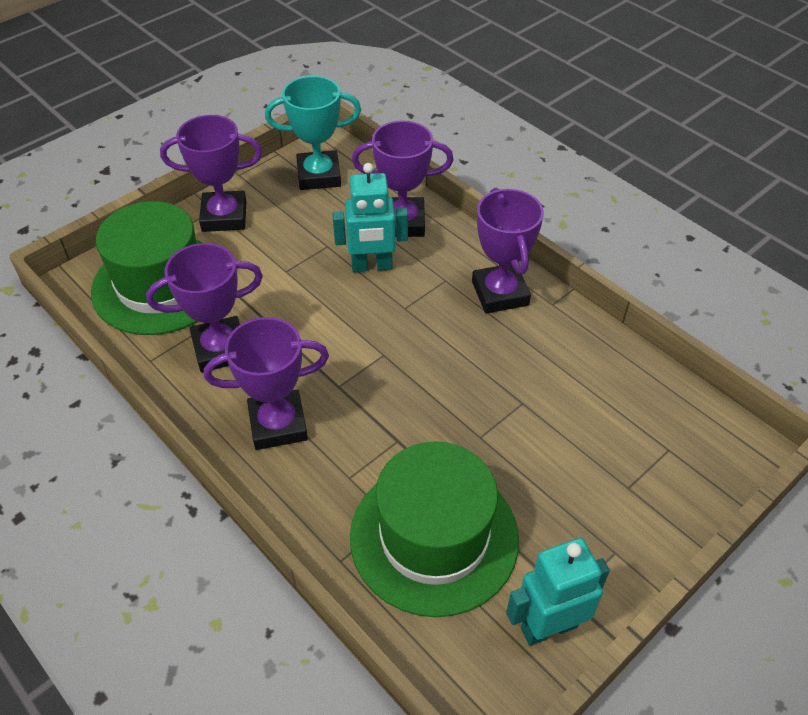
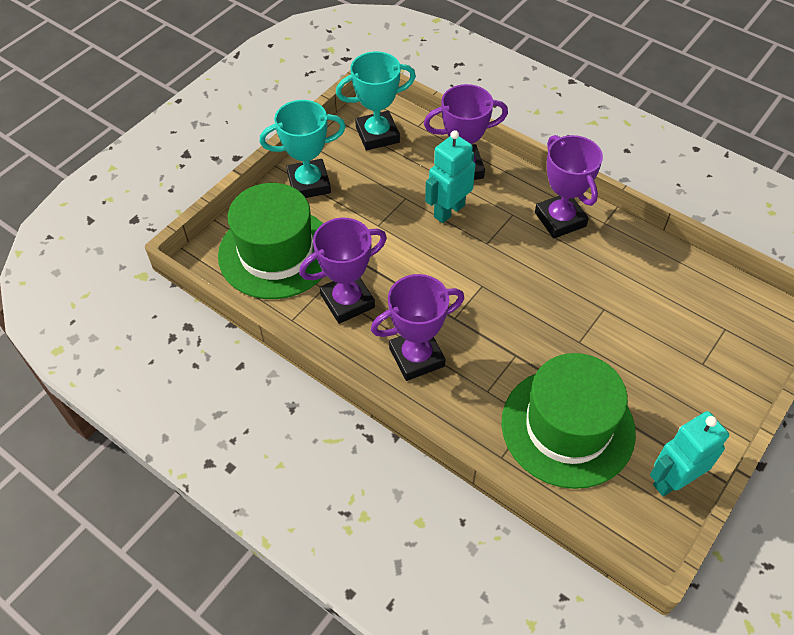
camera: 10 degrees left, 5 degrees up
(224, 216) = (309, 183): purple trophy -> turquoise trophy
(372, 266) = (449, 211): turquoise robot -> turquoise robot turned 150 degrees clockwise

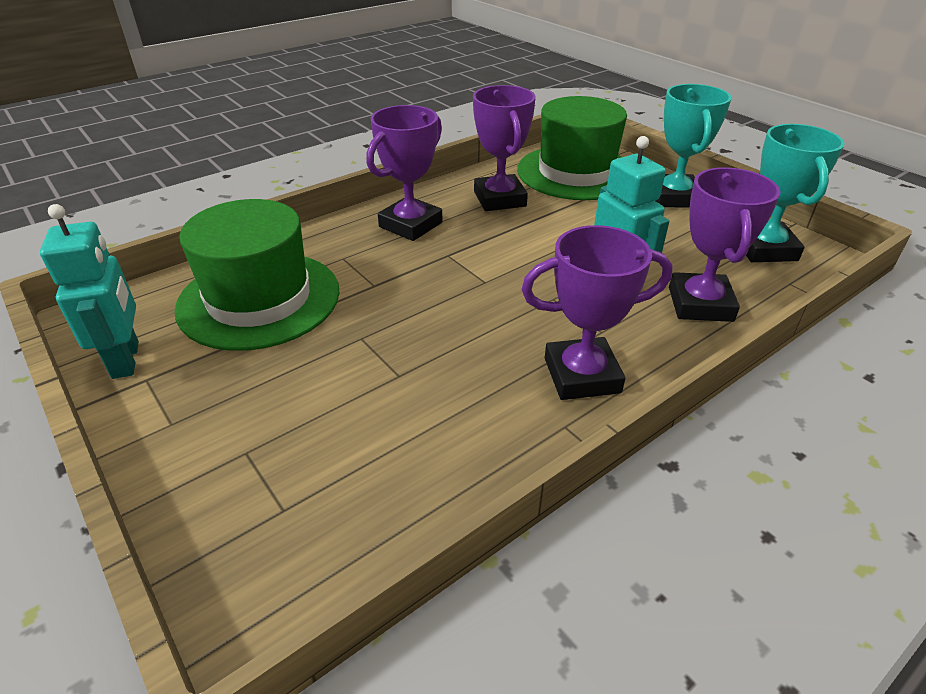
camera: 105 degrees right, 15 degrees down
(416, 357) = (410, 225): purple trophy -> purple trophy turned 45 degrees clockwise

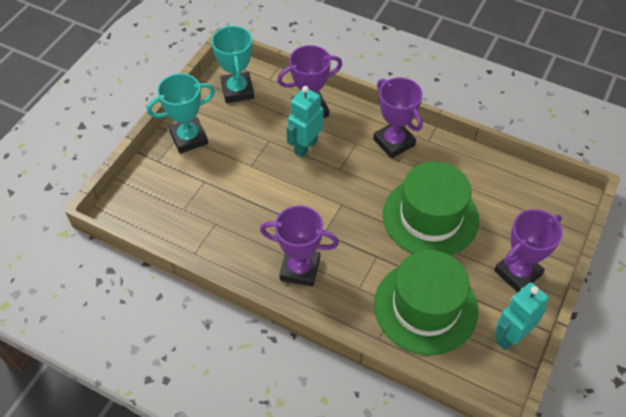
camera: 115 degrees left, 15 degrees up
(499, 199) = (237, 231): purple trophy -> purple trophy (518, 273)
(576, 172) = (172, 199): green hat -> green hat (430, 217)
(764, 249) = (237, 90): turquoise trophy -> turquoise trophy turned 75 degrees counterclockwise

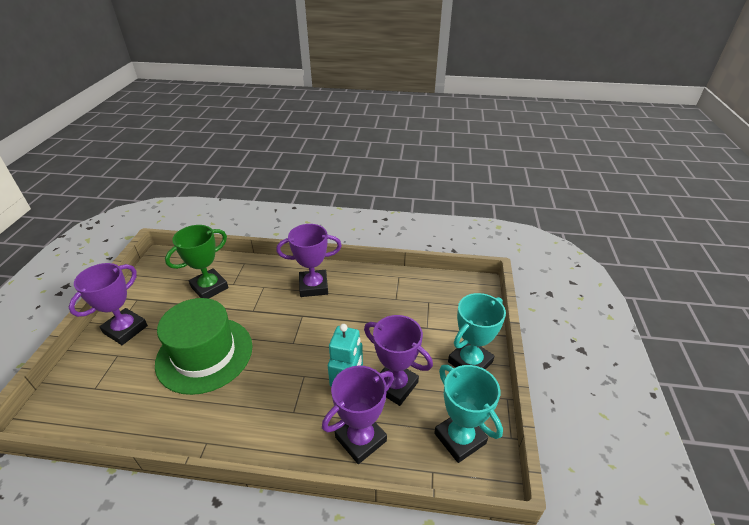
camera: 160 degrees right, 15 degrees down
(394, 142) = (249, 426): purple trophy -> purple trophy (395, 385)
(425, 307) = (209, 287): green hat -> green trophy
(510, 336) = (143, 286): turquoise robot -> none

